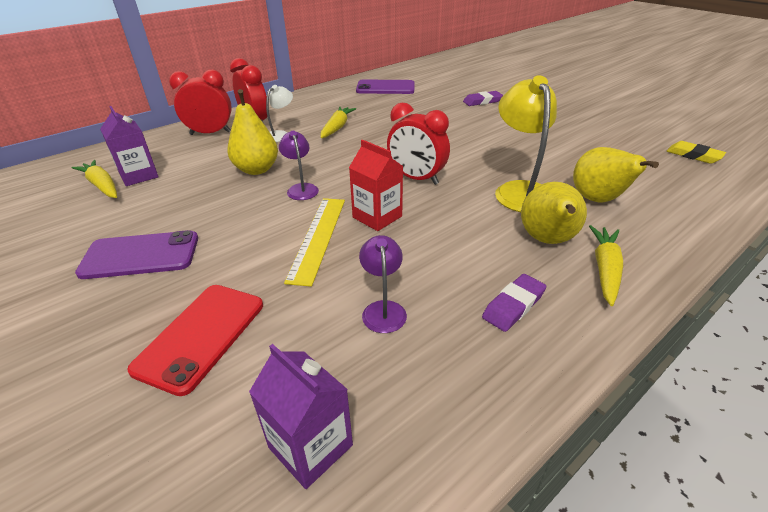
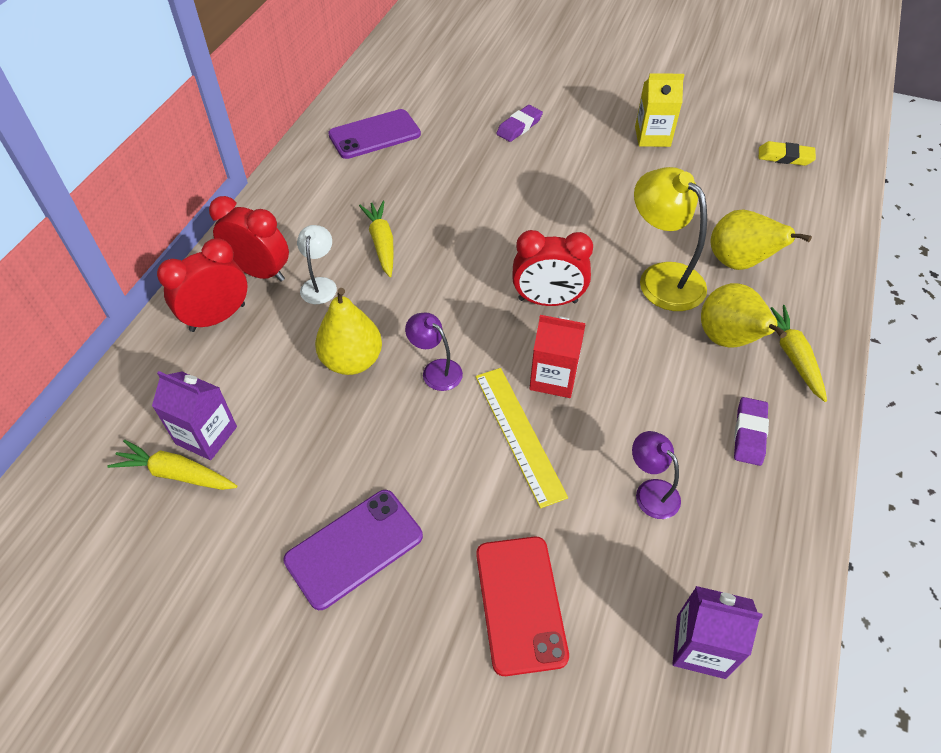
camera: 30 degrees left, 15 degrees up
(580, 123) = (652, 136): none -> yellow carton

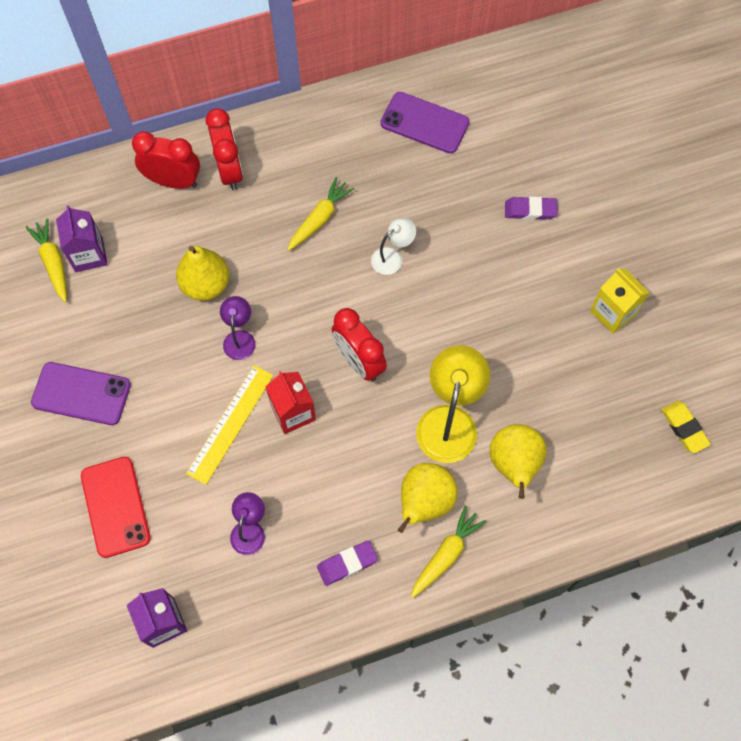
camera: 50 degrees right, 15 degrees up
(320, 284) = (250, 214): white lamp -> white lamp (392, 257)
(520, 604) = (115, 507): red phone -> red phone turned 60 degrees counterclockwise

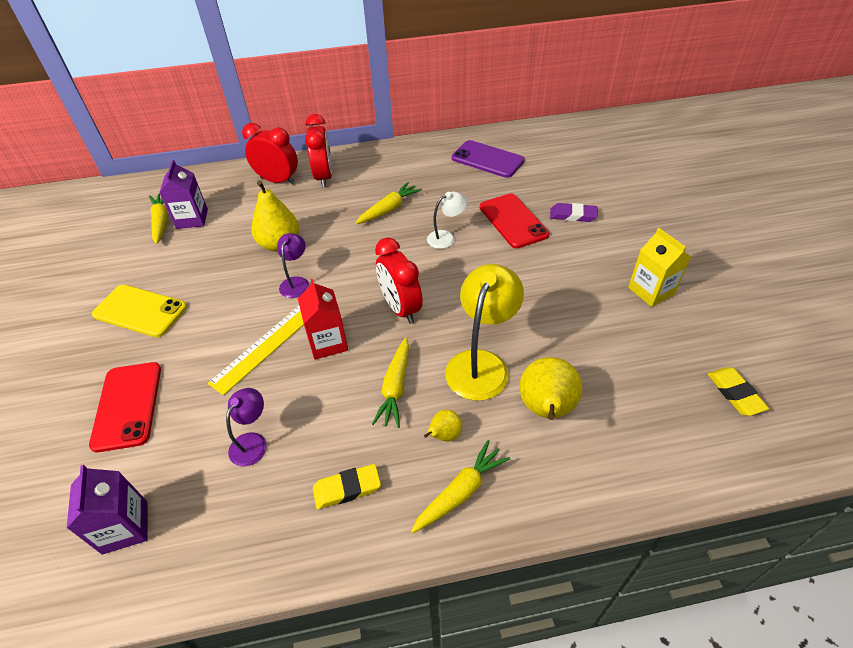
camera: 10 degrees right, 20 degrees down
(81, 394) = (140, 311): purple phone -> yellow phone
(347, 564) = (347, 488): purple eraser -> yellow eraser
(371, 457) = (395, 387): none -> yellow carrot
(424, 502) = (444, 435): yellow pear -> yellow pear, size x0.51
(464, 225) = (513, 221): none -> red phone

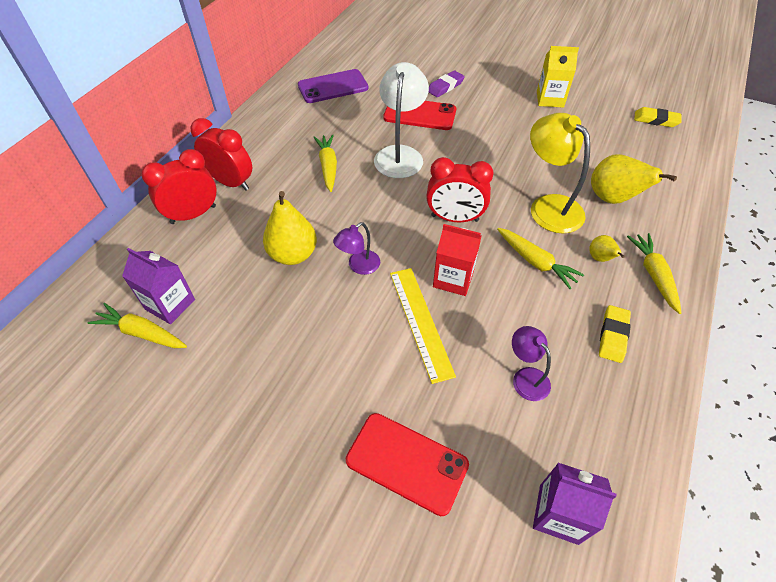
camera: 55 degrees left, 5 degrees up
(140, 311) = (275, 404): yellow phone -> none
(296, 282) = (359, 266): purple lamp -> purple lamp turned 90 degrees counterclockwise
(446, 237) = (400, 154): white lamp -> white lamp, size x1.82

